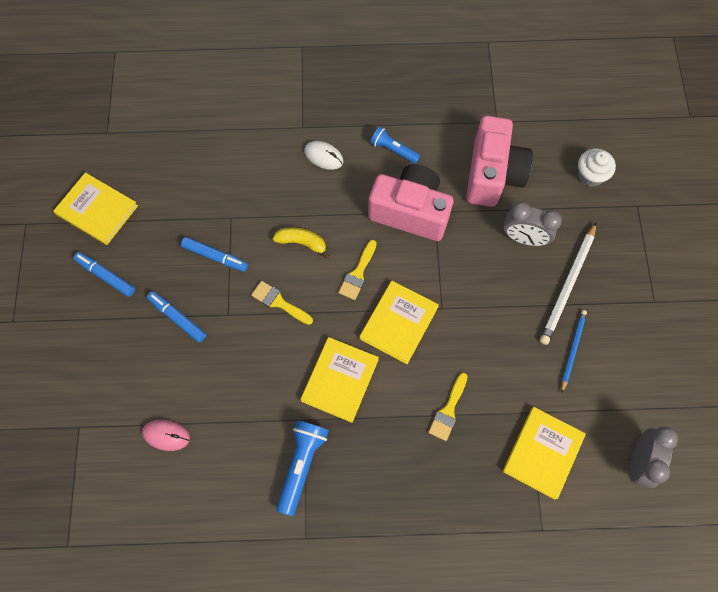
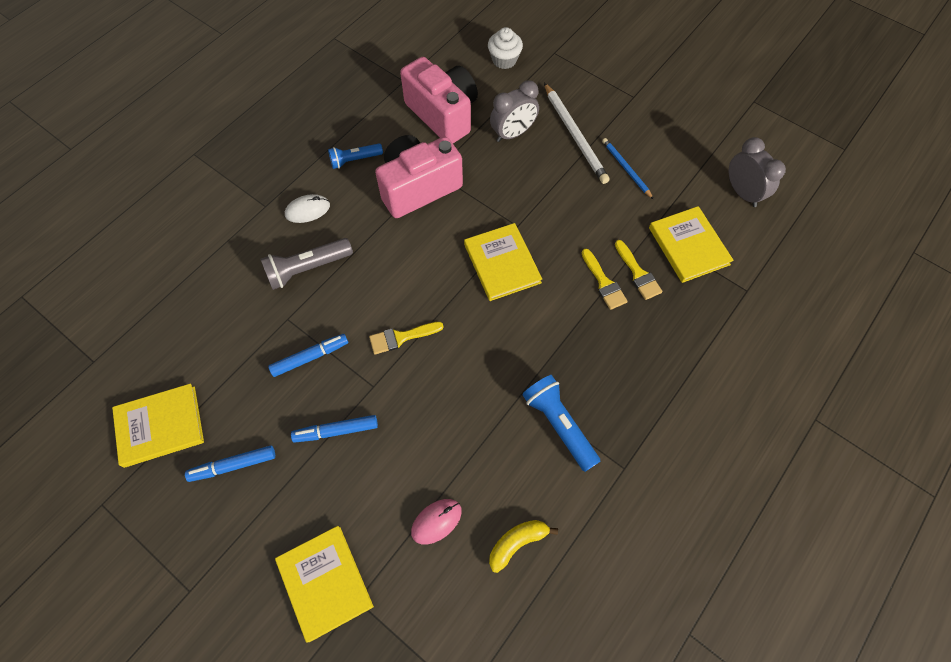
camera: 50 degrees left, 5 degrees down
(278, 197) = (307, 268): none -> grey flashlight
(302, 242) = (366, 281): yellow banana -> yellow banana (517, 543)
(340, 380) = (511, 341): yellow book -> yellow book (325, 582)
(358, 273) = (433, 261): yellow brush -> yellow brush (638, 273)

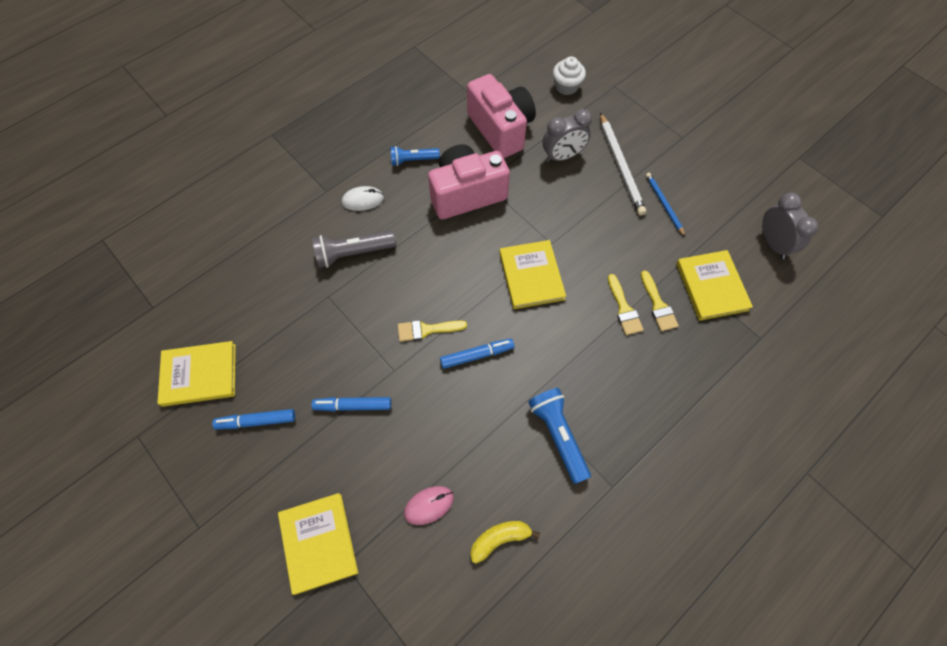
camera: 10 degrees right, 0 degrees up
(310, 357) = (341, 334): blue marker -> blue marker (477, 355)

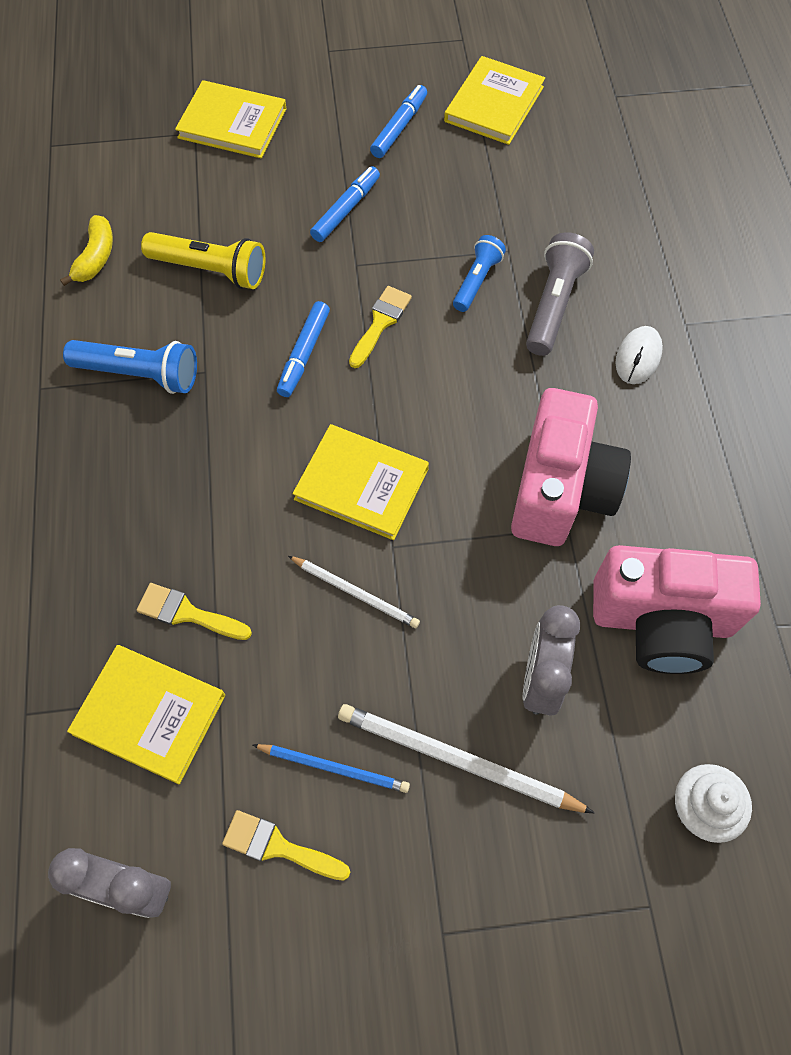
camera: 125 degrees right, 0 degrees up
(413, 160) = (674, 456): blue flashlight -> blue flashlight (477, 281)
(429, 505) = (183, 219): pink mouse -> none
(456, 454) = (210, 270): none -> yellow flashlight
(586, 243) = (355, 593): none -> white pencil
(624, 309) = (220, 564): yellow brush -> yellow brush (278, 846)

